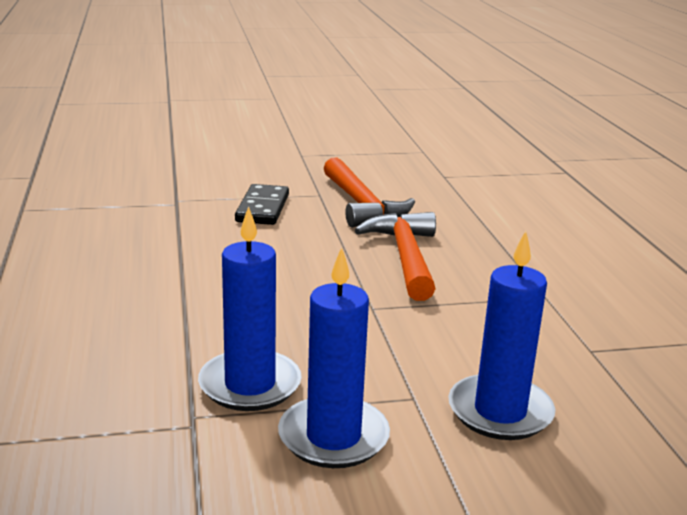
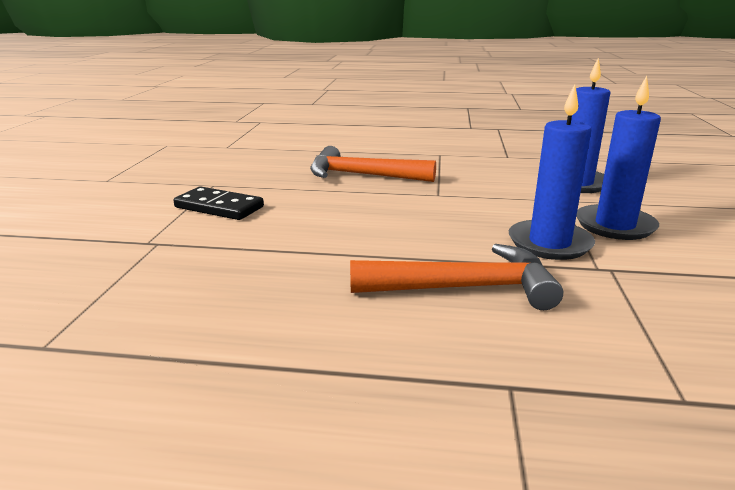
camera: 70 degrees left, 0 degrees up
(361, 205) = (253, 175): orange hammer -> orange hammer (465, 288)

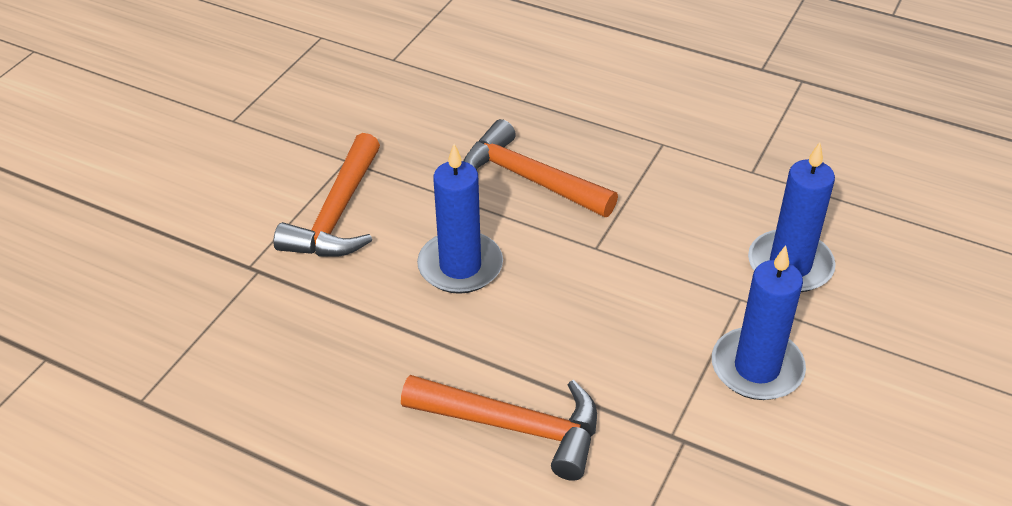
camera: 20 degrees right, 20 degrees up
(219, 207) = (337, 214): black domino -> orange hammer
(549, 243) = (654, 380): blue candle -> blue candle (460, 266)

